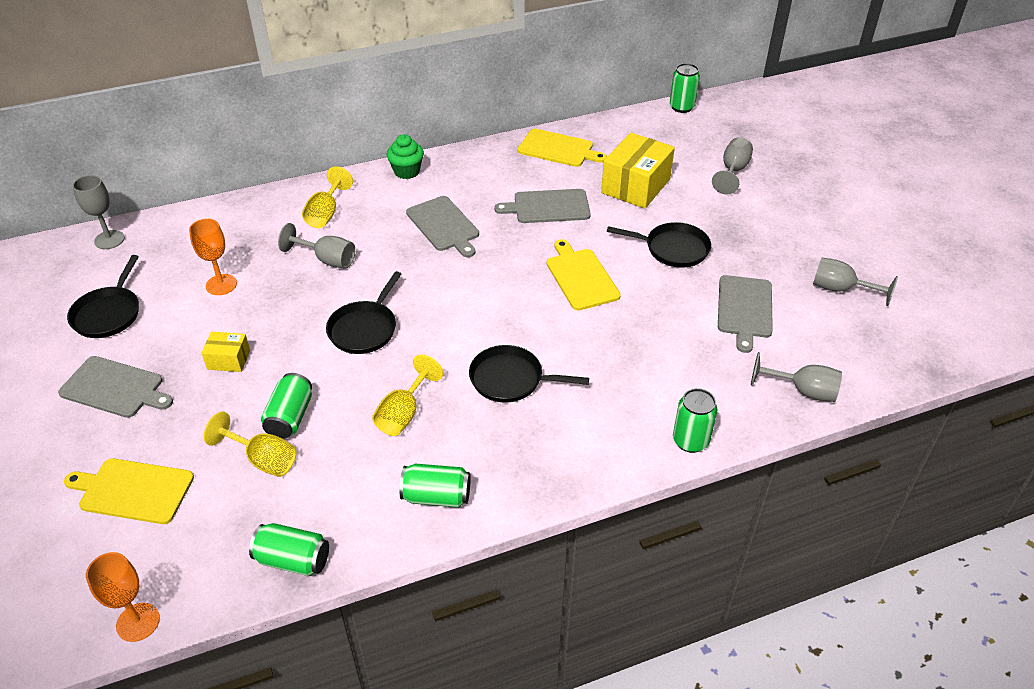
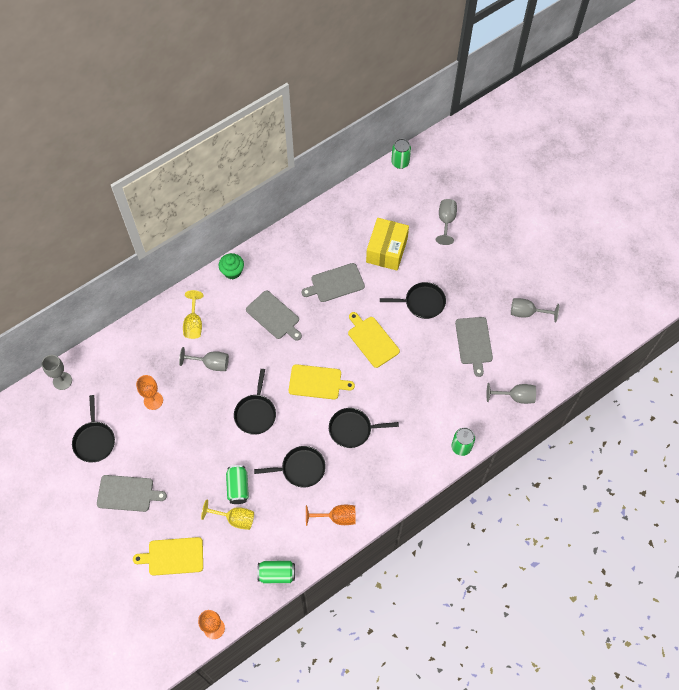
camera: 15 degrees left, 20 degrees up
(228, 360) = (184, 456): yellow box -> none
(403, 413) = (300, 468): yellow goblet -> black pan
(436, 496) = (337, 517): green can -> orange goblet
(558, 149) = (327, 225): yellow cutting board -> yellow cutting board (317, 382)

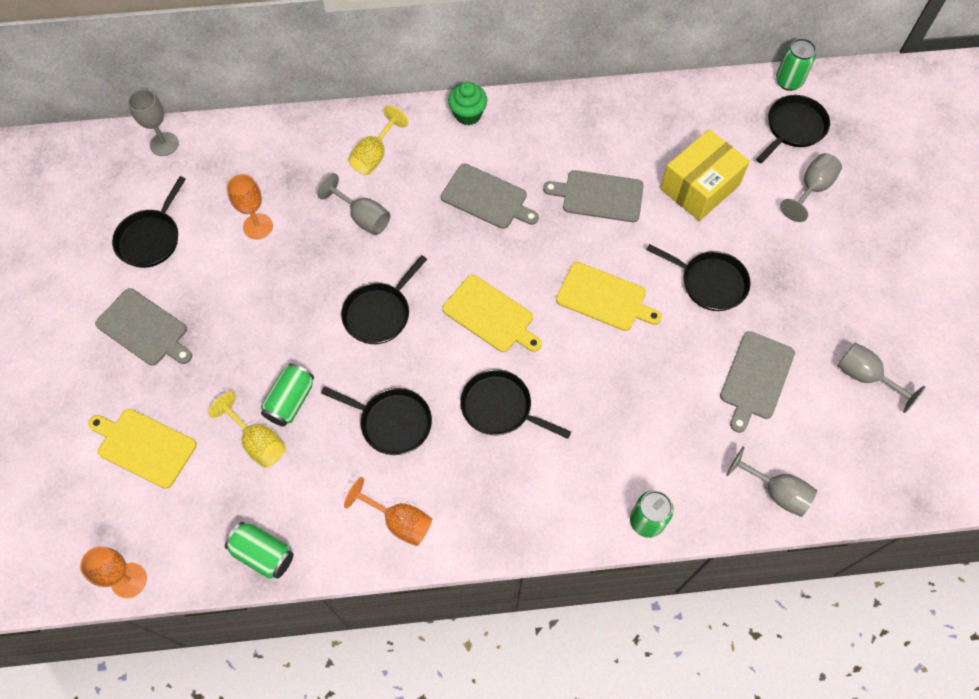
camera: 30 degrees right, 0 degrees up
(274, 316) = (487, 198): grey cutting board -> grey cutting board turned 45 degrees counterclockwise
(372, 340) = (604, 298): yellow cutting board -> yellow cutting board turned 120 degrees clockwise
(417, 190) = (793, 128): none -> black pan

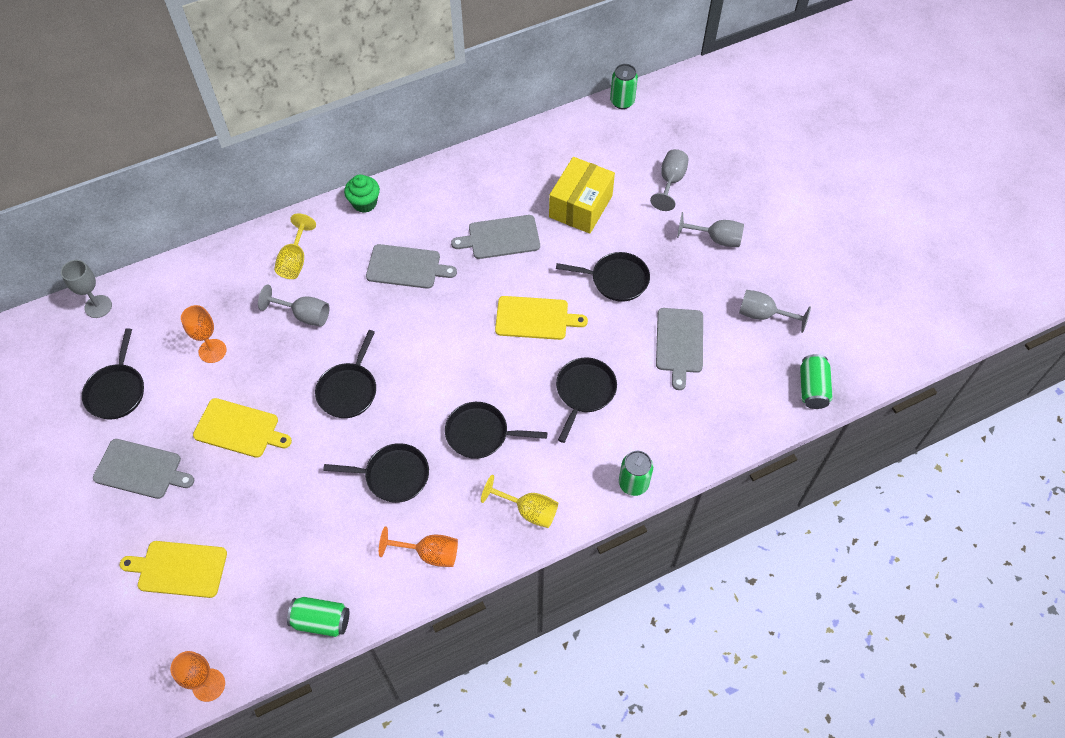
camera: 20 degrees left, 5 degrees down
(258, 442) = (281, 530): yellow goblet -> yellow goblet (528, 510)
(290, 401) = (297, 487): green can -> green can (812, 388)
(490, 315) = (445, 362): yellow cutting board -> yellow cutting board (239, 429)
(776, 492) = (726, 426): grey goblet -> grey goblet (716, 239)
(793, 128) = (639, 138): black pan -> black pan (584, 392)

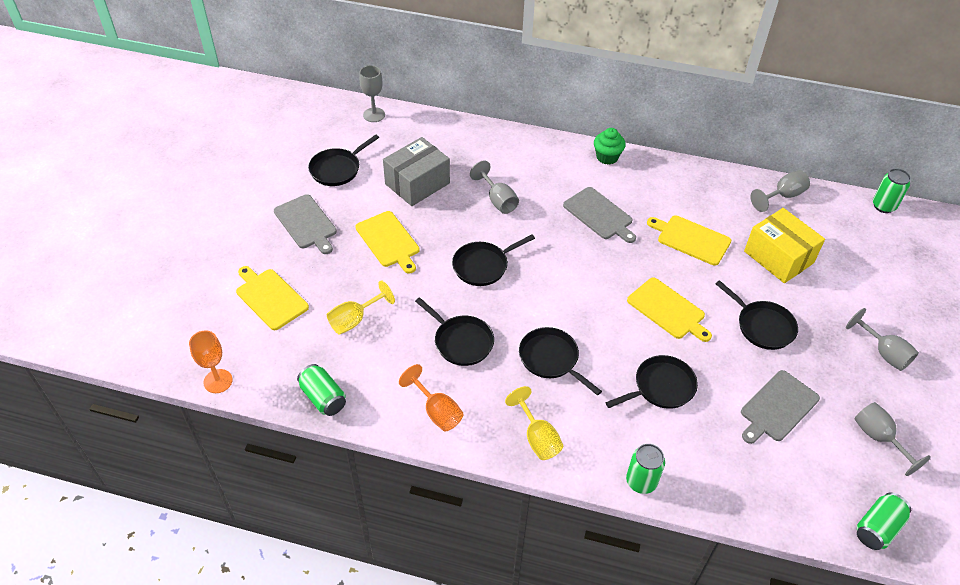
camera: 40 degrees right, 10 degrees down
(212, 351) = (417, 183): orange goblet -> grey box
(295, 260) = (524, 163): yellow goblet -> yellow goblet (354, 320)
(501, 237) = (691, 239): grey cutting board -> yellow cutting board
(580, 206) = (778, 257): yellow box -> yellow box turned 75 degrees clockwise
(670, 181) = (877, 286): grey goblet -> grey goblet (782, 196)

